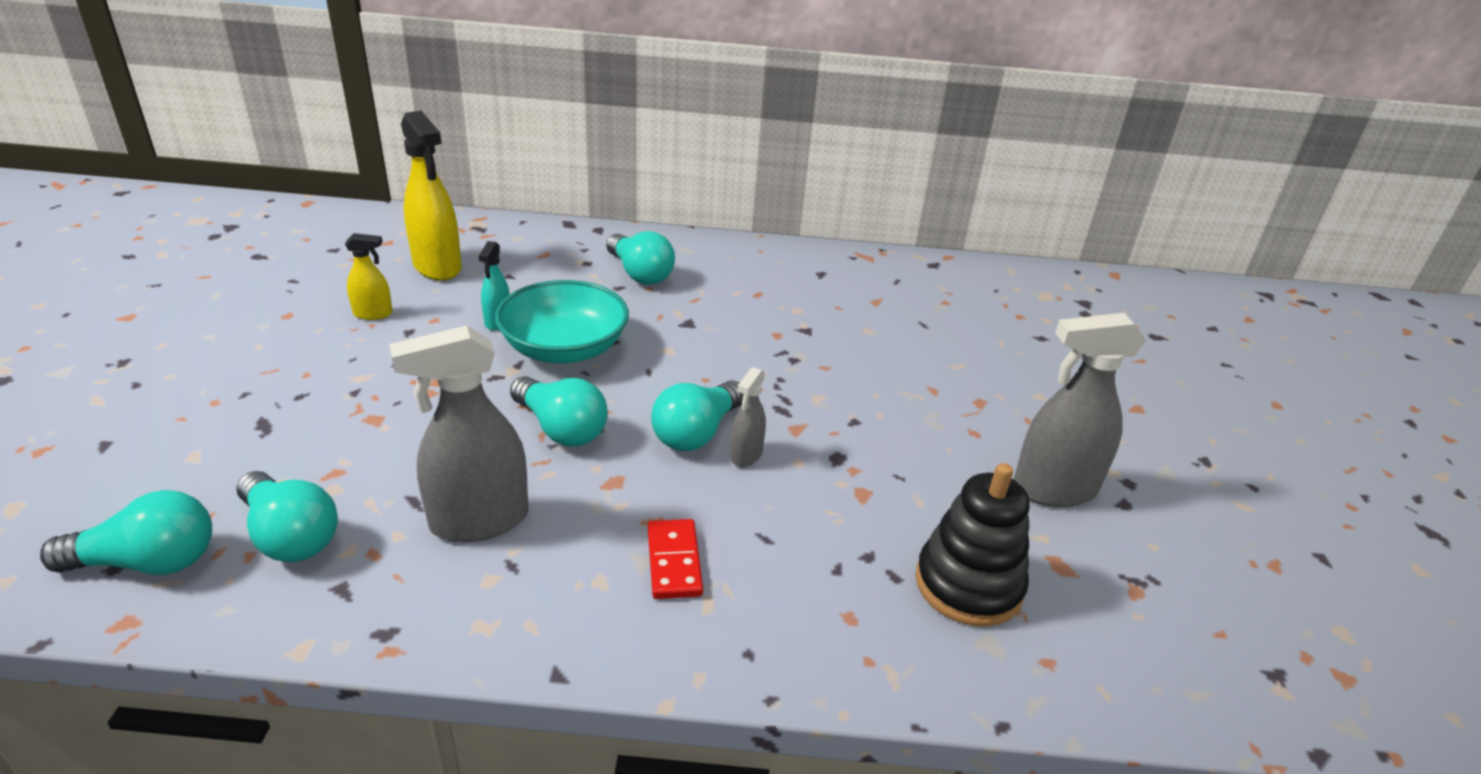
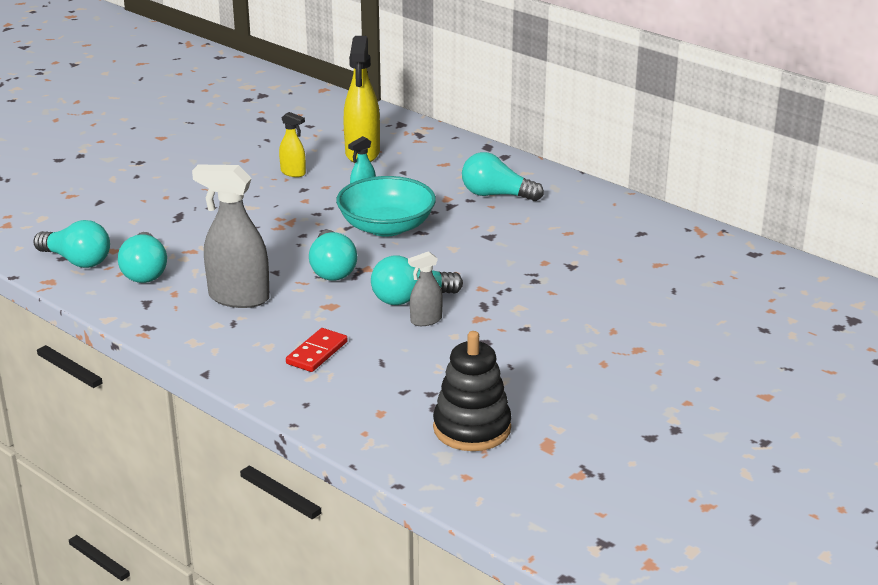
camera: 40 degrees right, 5 degrees down
(640, 274) = (496, 195): turquoise light bulb -> turquoise light bulb turned 105 degrees clockwise
(1053, 489) = (609, 411): grey spray bottle -> none

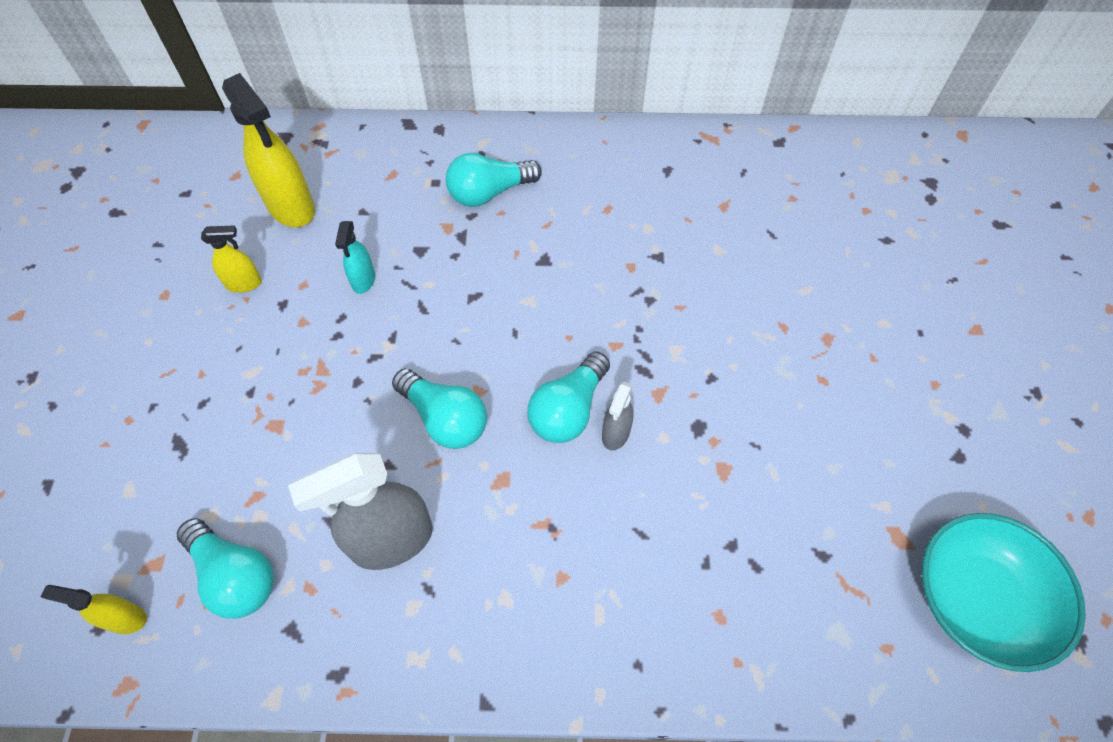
camera: 40 degrees left, 30 degrees up
(77, 261) = (125, 619): turquoise light bulb -> yellow spray bottle
(317, 353) = (565, 570): red domino -> none
(386, 227) = (432, 310): turquoise bowl -> turquoise bowl (978, 599)
(472, 428) = (819, 569): black stacking toy -> none

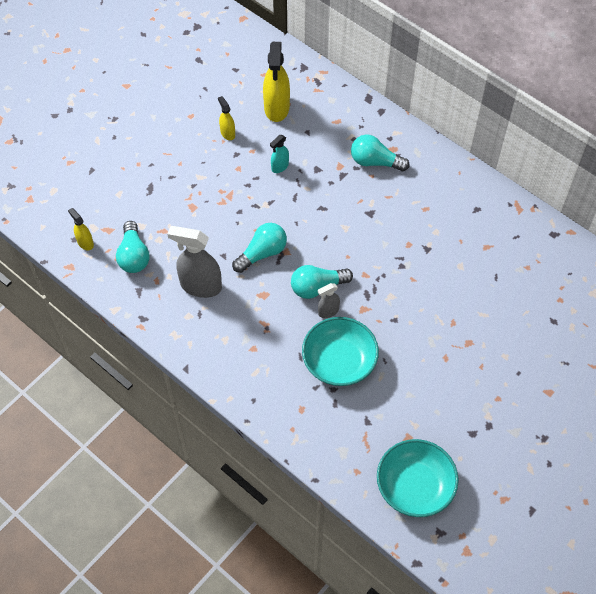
camera: 40 degrees right, 0 degrees up
(244, 283) = (227, 133): yellow spray bottle -> yellow spray bottle turned 150 degrees counterclockwise
(445, 419) = (262, 253): turquoise light bulb -> turquoise light bulb turned 120 degrees counterclockwise
(700, 495) = (339, 361): none -> turquoise bowl

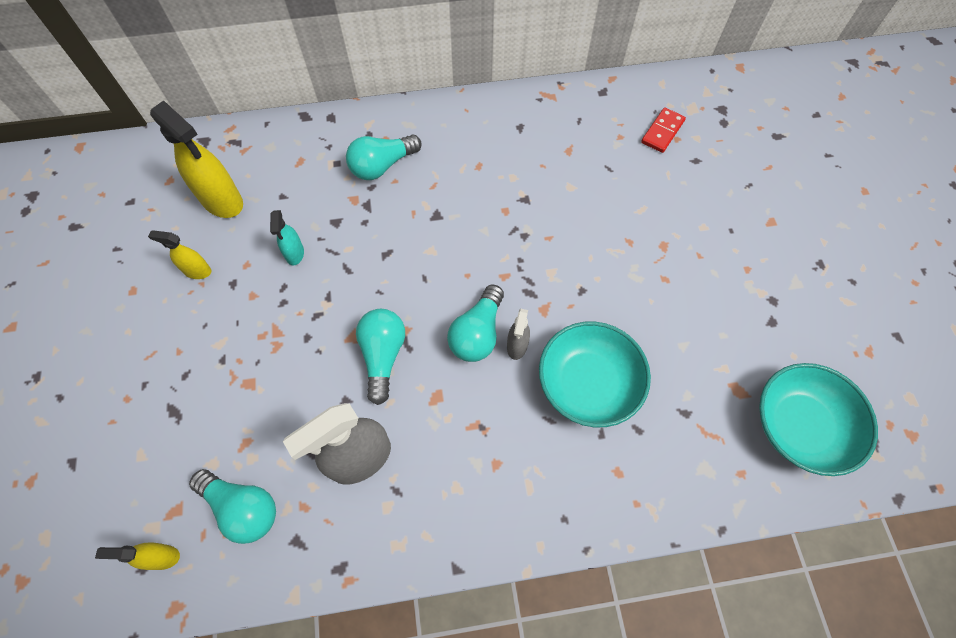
camera: 50 degrees left, 5 degrees up
(557, 288) = (662, 132): none -> red domino

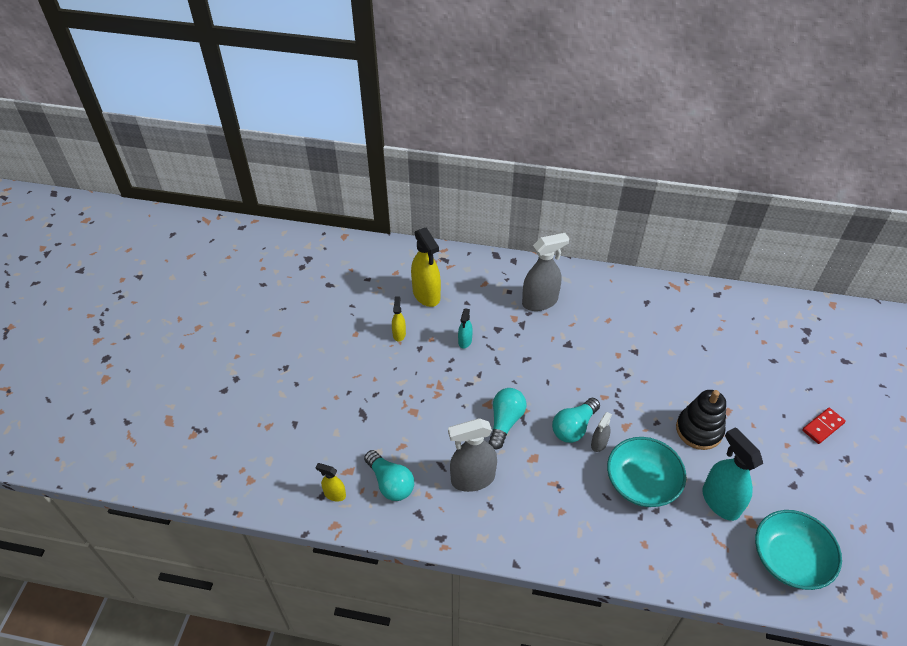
camera: 20 degrees right, 15 degrees down
(197, 271) = (399, 334): yellow spray bottle -> yellow spray bottle turned 60 degrees clockwise
(382, 166) = (540, 302): turquoise light bulb -> grey spray bottle
(637, 284) = (699, 430): none -> black stacking toy
(662, 132) = (754, 334): red domino -> red domino (822, 426)
(693, 375) = (720, 501): none -> turquoise spray bottle

